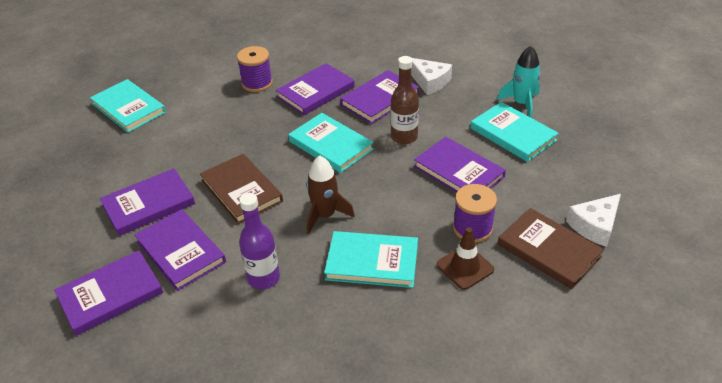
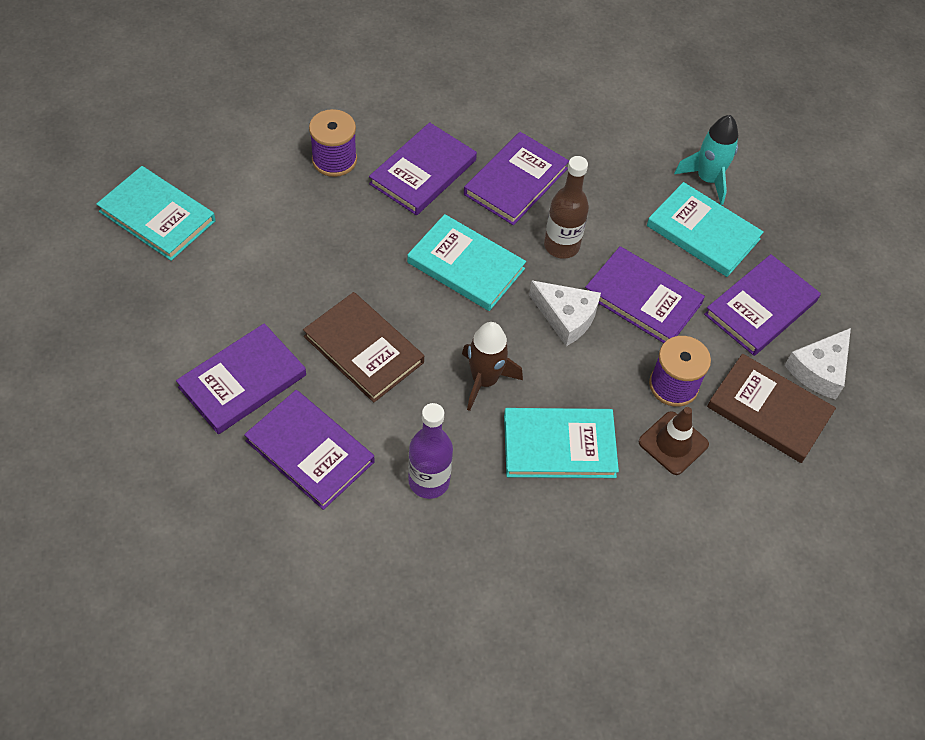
camera: 15 degrees left, 15 degrees up
(110, 295) = (238, 523): purple book -> purple book (761, 308)
(430, 82) = (579, 146): white cheese -> white cheese (566, 317)

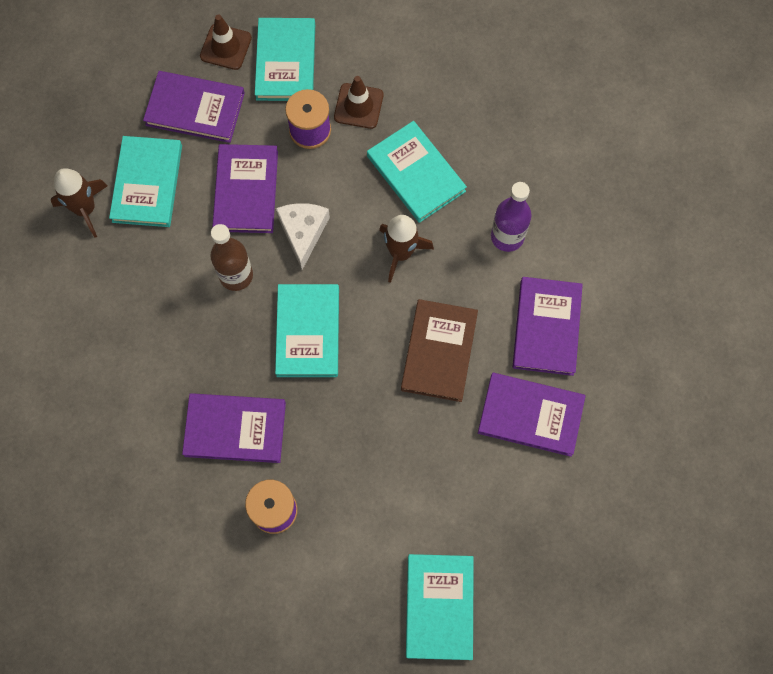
camera: 120 degrees left, 15 degrees up
(515, 181) = (192, 350): purple book -> none
(707, 179) = (85, 209): turquoise rocket -> brown rocket
(769, 411) = (286, 62): brown book -> turquoise book
(819, 370) = (226, 47): white cheese -> brown traffic cone

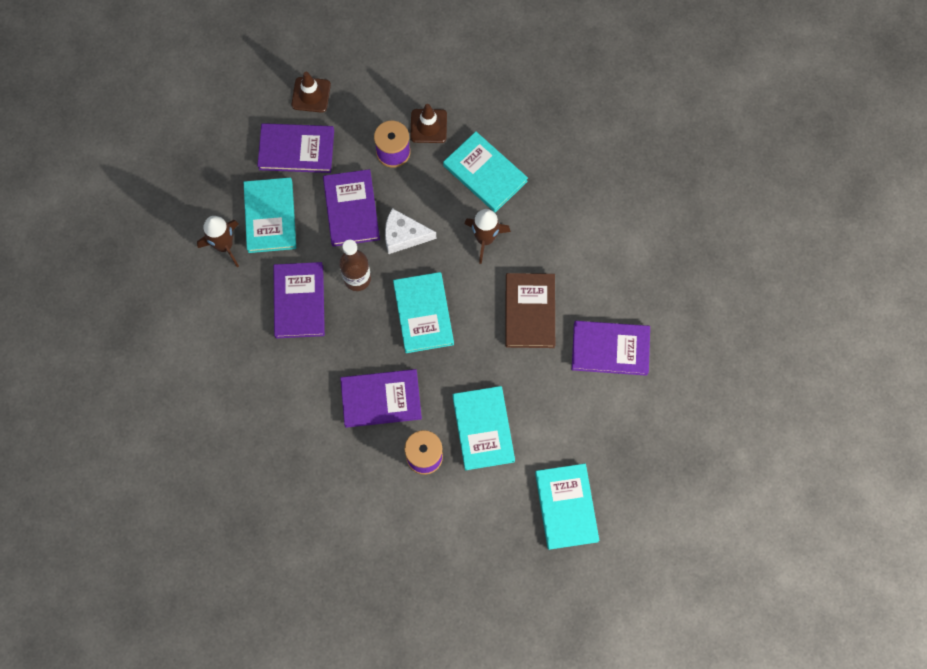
camera: 10 degrees left, 0 degrees up
(286, 62) = (362, 99): turquoise book -> turquoise book (483, 429)
(303, 232) = (404, 235): white cheese -> white cheese turned 75 degrees counterclockwise
(507, 237) = (567, 212): purple bottle -> none
(546, 327) = (610, 278): purple book -> purple book (299, 301)

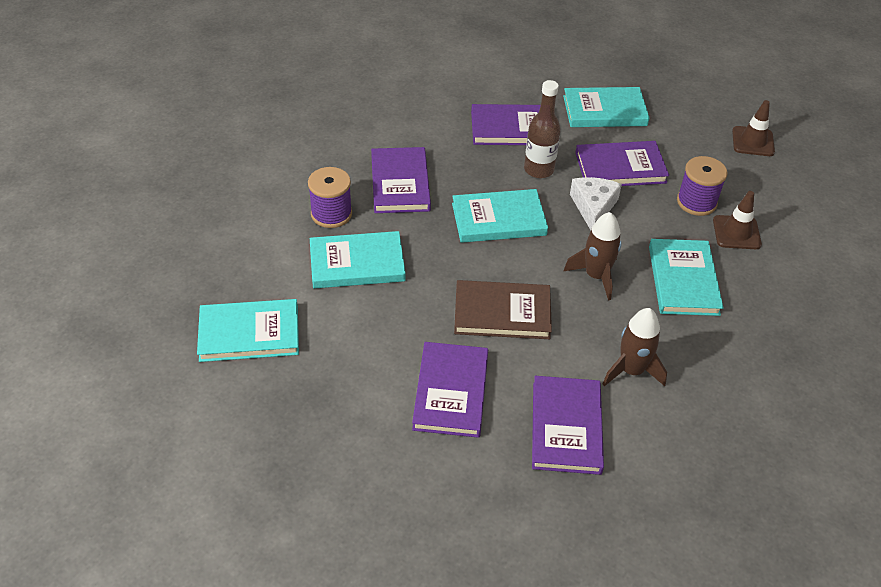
camera: 90 degrees right, 25 degrees down
(224, 245) = (569, 81): brown rocket -> brown rocket (631, 370)
(296, 150) = (684, 130): purple book -> purple book (566, 427)
(485, 173) = (683, 280): turquoise book -> turquoise book turned 45 degrees counterclockwise

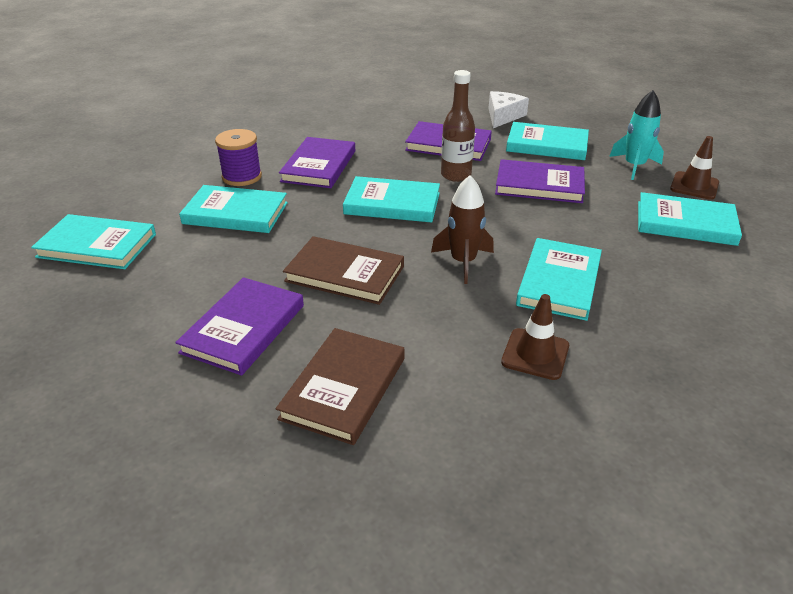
camera: 20 degrees right, 10 degrees down
(566, 427) = (344, 388): purple book -> brown book
(593, 207) = (493, 209): white cheese -> white cheese (503, 116)
(631, 370) = (453, 350): brown rocket -> none
(693, 125) = (634, 166): none -> turquoise rocket
(696, 202) = (608, 222): purple spool -> none
(736, 232) = (642, 253): brown traffic cone -> brown traffic cone (535, 354)
(760, 190) = (685, 223): none -> turquoise book

